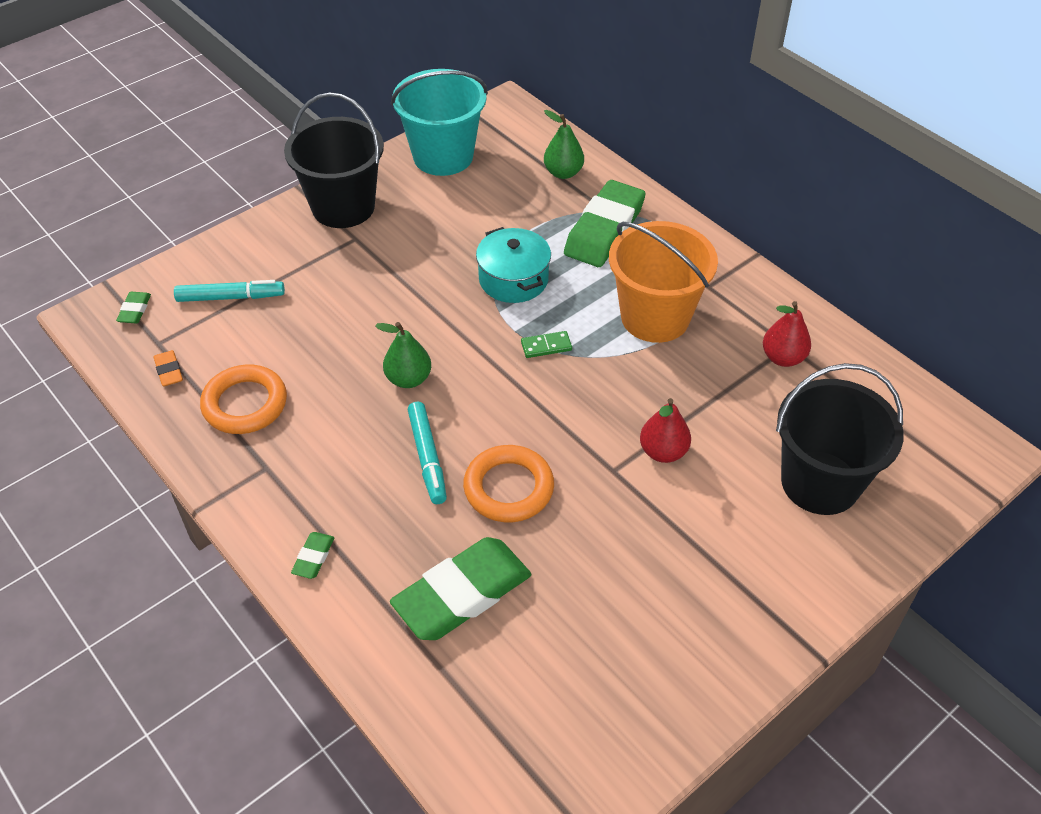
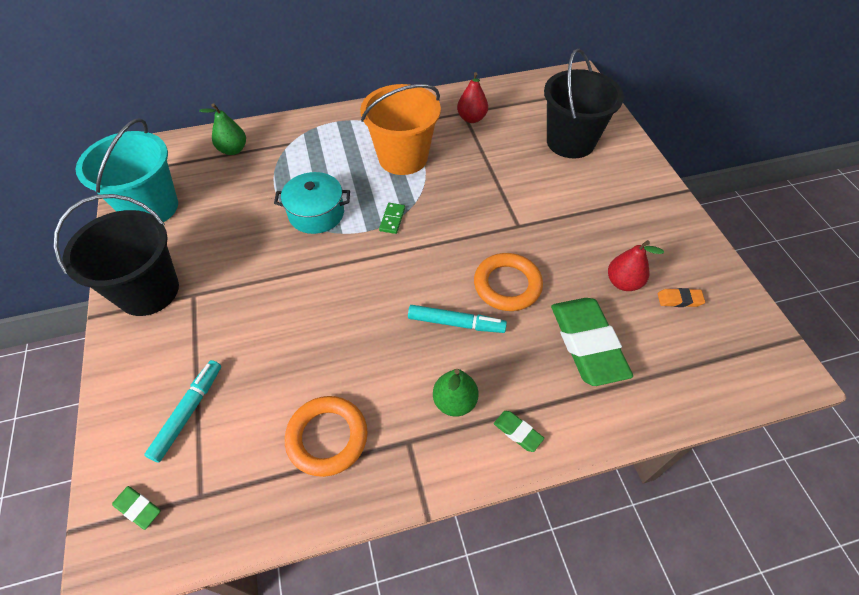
camera: 65 degrees left, 5 degrees up
(169, 371) = (244, 495): orange eraser -> orange eraser (679, 300)
(408, 379) = (372, 309): green pear -> green pear (454, 402)
(604, 230) = (307, 151): green eraser -> none
(663, 452) = (515, 197): red pear -> red pear (623, 282)

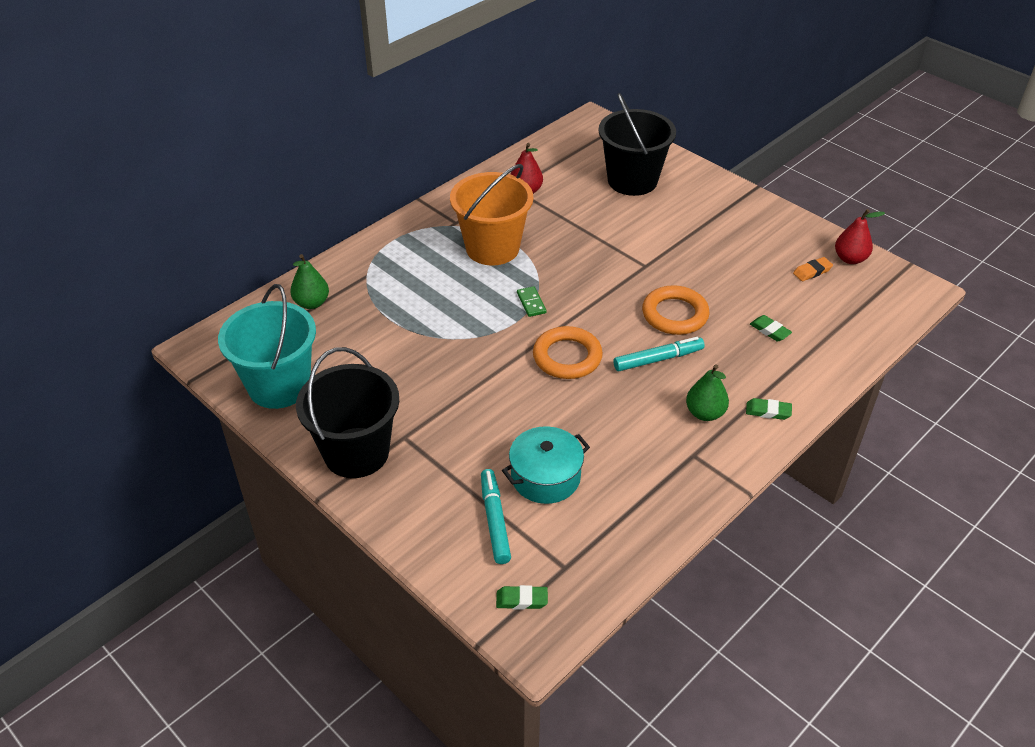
camera: 30 degrees left, 10 degrees down
(316, 213) = (455, 326): turquoise pot -> turquoise pot (545, 477)
(327, 437) = (628, 482): orange ring -> orange ring (567, 357)
(587, 344) = (770, 331): green eraser -> green eraser, size x0.42
(623, 282) = (762, 276): red pear -> red pear (850, 259)

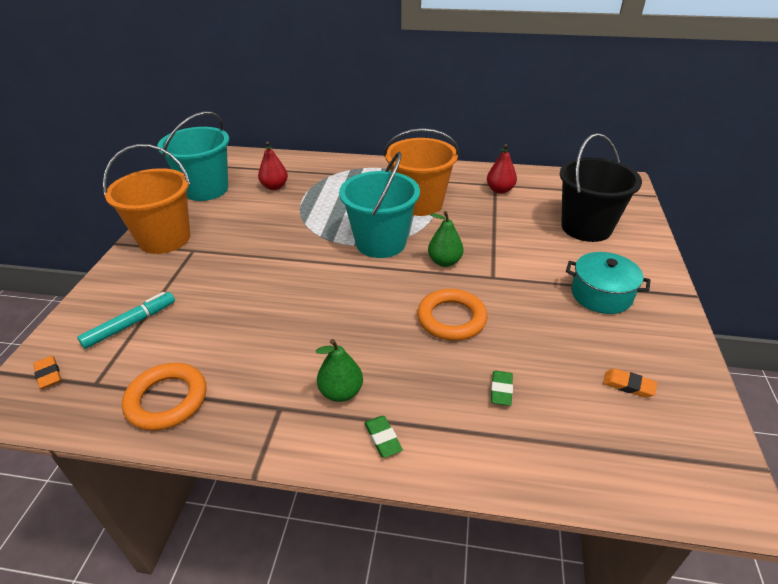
camera: 55 degrees right, 5 degrees down
(312, 303) = (289, 168): green pear -> green pear (444, 262)
(356, 452) = (165, 239): black bucket -> orange bucket
(521, 600) = (48, 374): green eraser -> orange eraser
(531, 303) = (381, 243): green domino -> turquoise bucket
(545, 477) = (193, 330): turquoise pot -> turquoise pot (601, 295)
(567, 357) = (338, 284): orange ring -> orange ring (167, 400)
(658, 359) = (384, 333): turquoise marker -> none
(850, 259) = (691, 408): red pear -> red pear (274, 187)

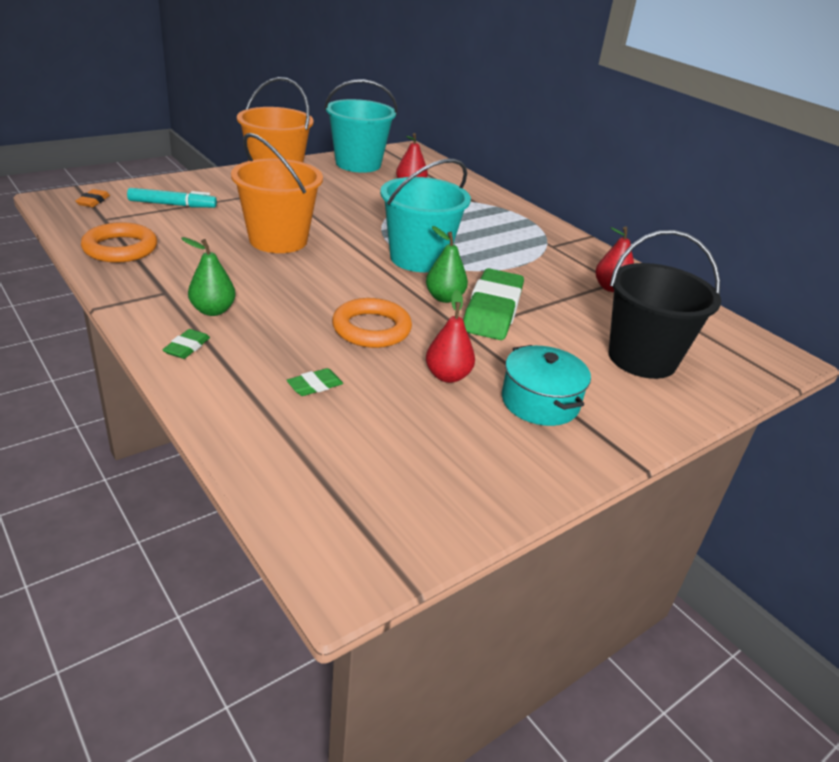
camera: 40 degrees right, 5 degrees down
(419, 203) = (508, 255): orange bucket -> orange bucket (278, 240)
(481, 251) = (492, 311): none -> green eraser
(541, 317) = (447, 376): none -> red pear
(628, 385) = (421, 459): orange eraser -> none

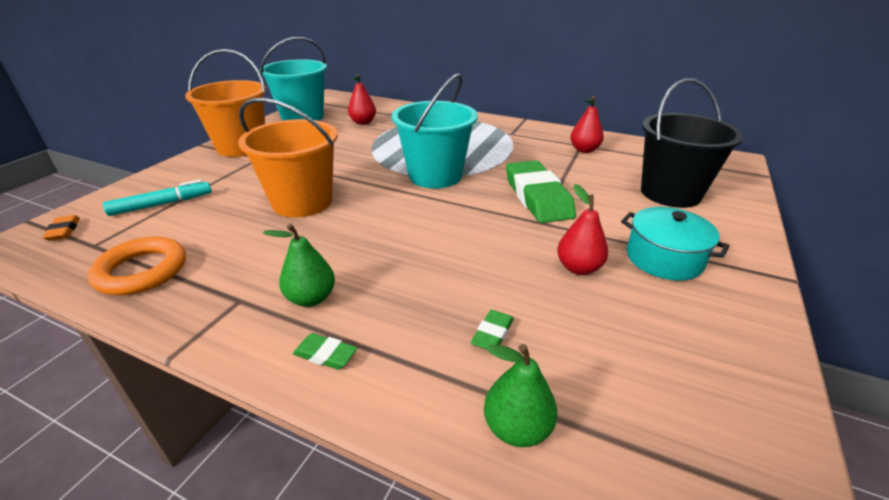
camera: 25 degrees left, 0 degrees up
(187, 347) = (325, 355): green eraser -> green eraser turned 60 degrees counterclockwise
(371, 329) = (472, 252): orange ring -> none
(444, 298) = (492, 200): green pear -> green pear (517, 428)

